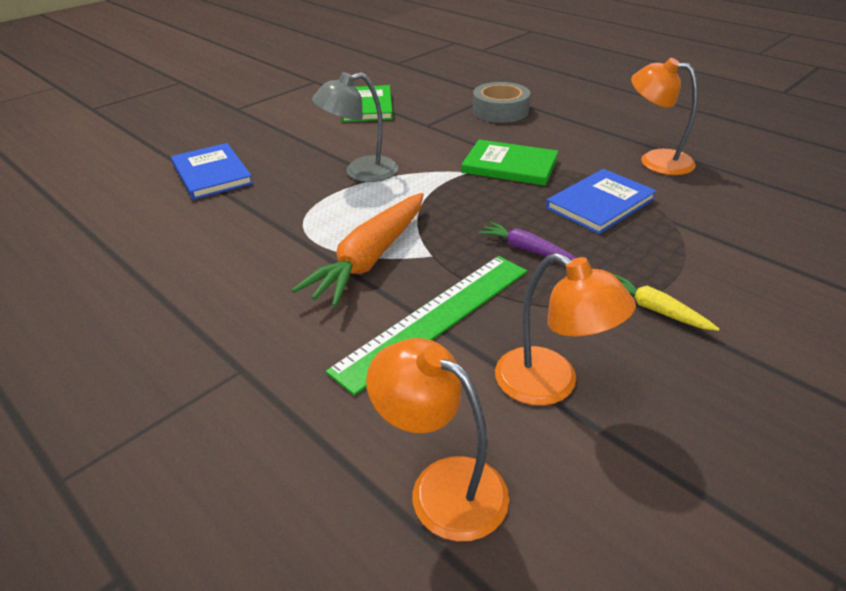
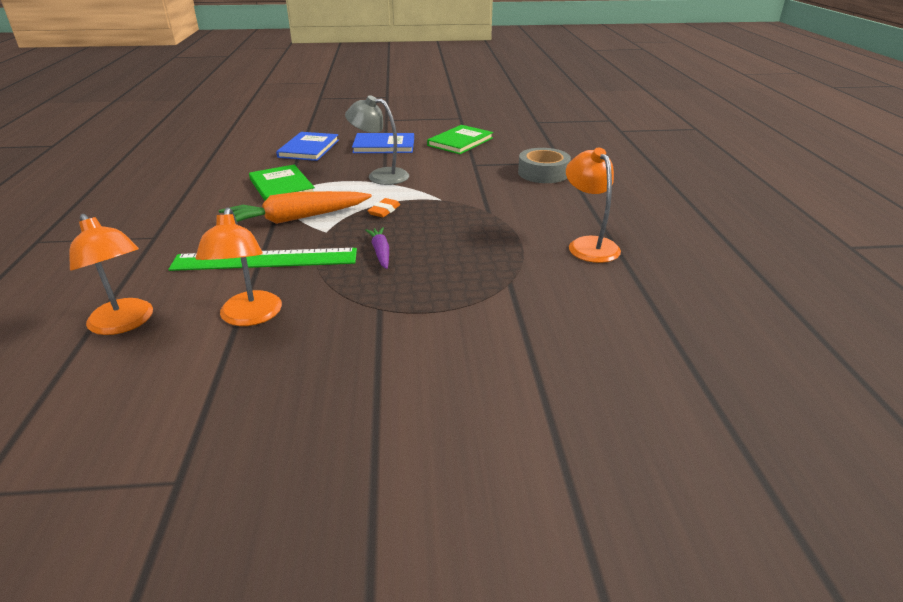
camera: 40 degrees right, 5 degrees down
(442, 207) = (384, 211): none -> orange eraser
(442, 486) = (125, 323): orange lamp -> orange lamp turned 150 degrees clockwise
(510, 165) = (474, 206): green book -> green book (282, 186)
(600, 203) = (483, 251): blue book -> blue book (384, 146)
(655, 310) = (380, 319): yellow carrot -> none

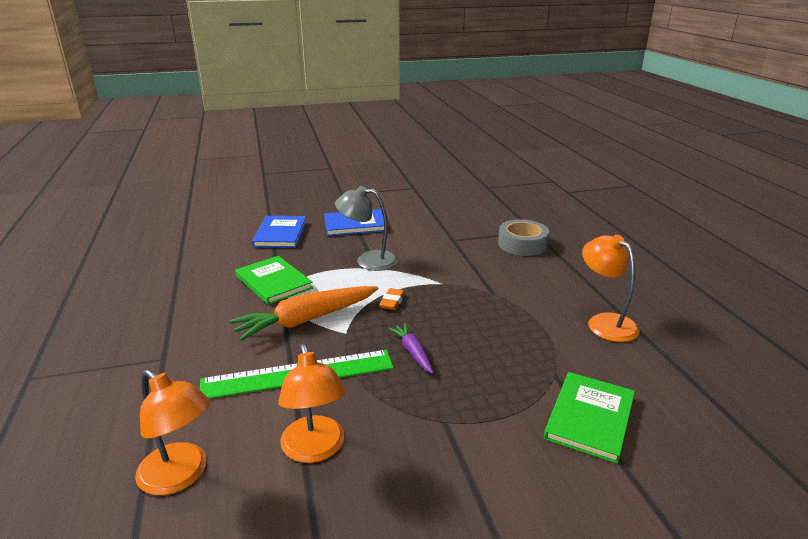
camera: 10 degrees left, 5 degrees down
(460, 142) = (427, 215): green book -> green book (590, 418)

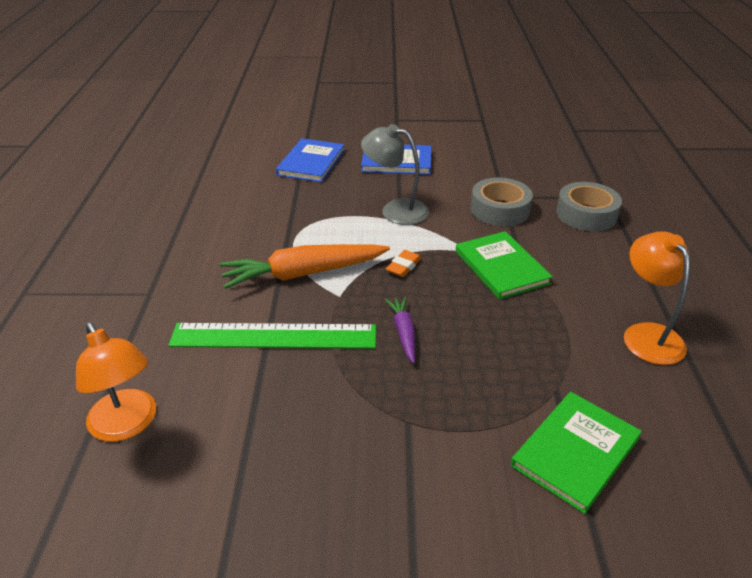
camera: 15 degrees right, 10 degrees up
(273, 282) = (284, 222): green book -> green book (501, 267)
(315, 450) = (262, 425): orange lamp -> none
(454, 249) = (499, 210): none -> grey tape

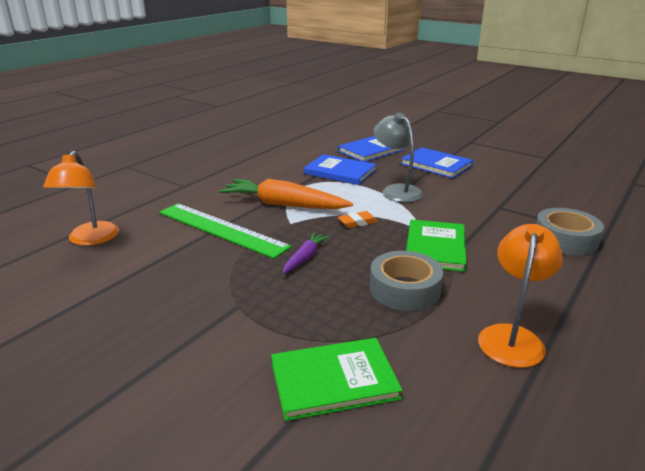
camera: 35 degrees right, 10 degrees down
(311, 205) = (340, 172): none -> blue book
(499, 210) = (484, 214): grey tape -> grey tape (405, 289)

